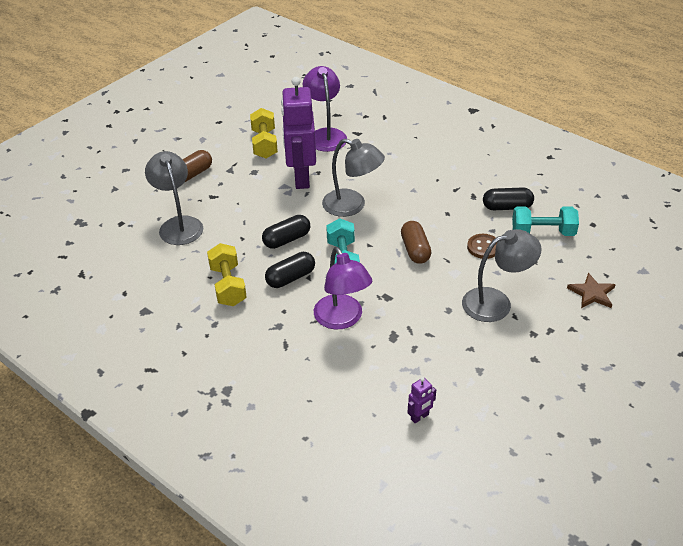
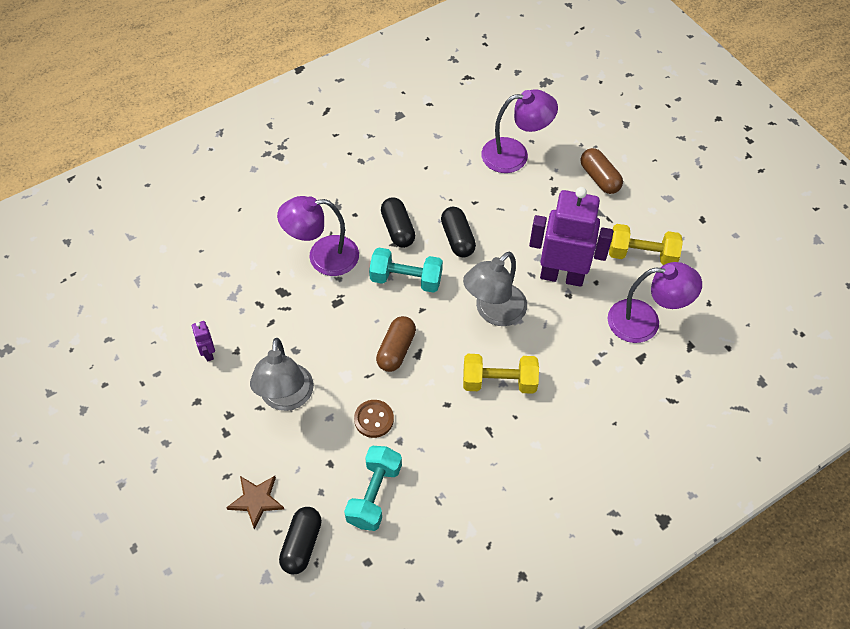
camera: 105 degrees right, 15 degrees up
(178, 224) = (515, 155): grey lamp -> purple lamp
(228, 286) = (407, 178): yellow dumbbell -> yellow dumbbell (499, 382)
(415, 250) = (396, 350): brown capsule -> brown capsule turned 75 degrees counterclockwise
(420, 417) = (180, 282): purple robot -> purple robot (208, 353)
(507, 207) = (435, 474): black capsule -> black capsule (302, 545)

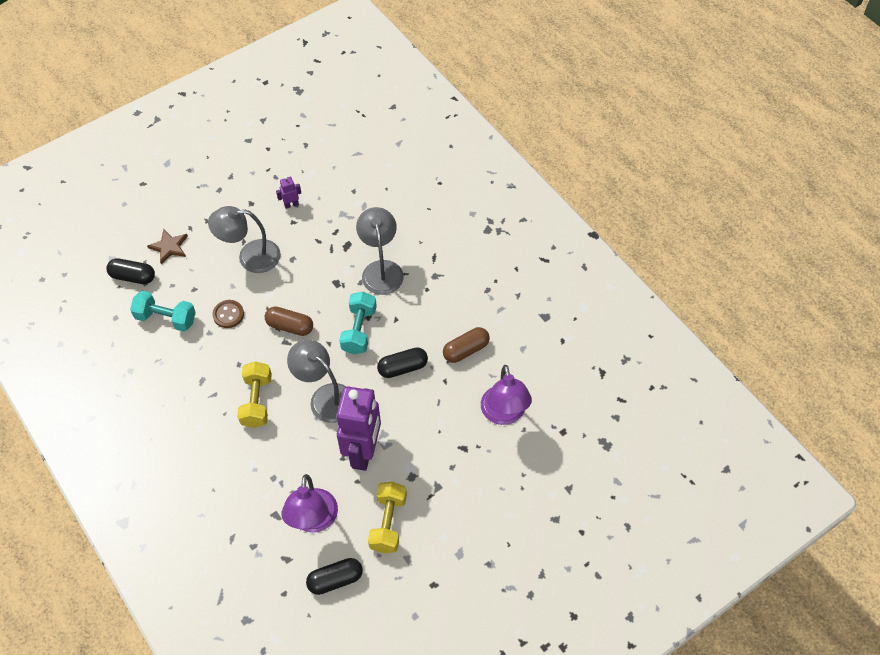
camera: 90 degrees right, 0 degrees up
(322, 257) = (381, 269): purple lamp -> grey lamp
(398, 229) = (411, 322): black capsule -> black capsule (335, 580)
(599, 178) = (480, 490): brown capsule -> brown capsule (466, 350)

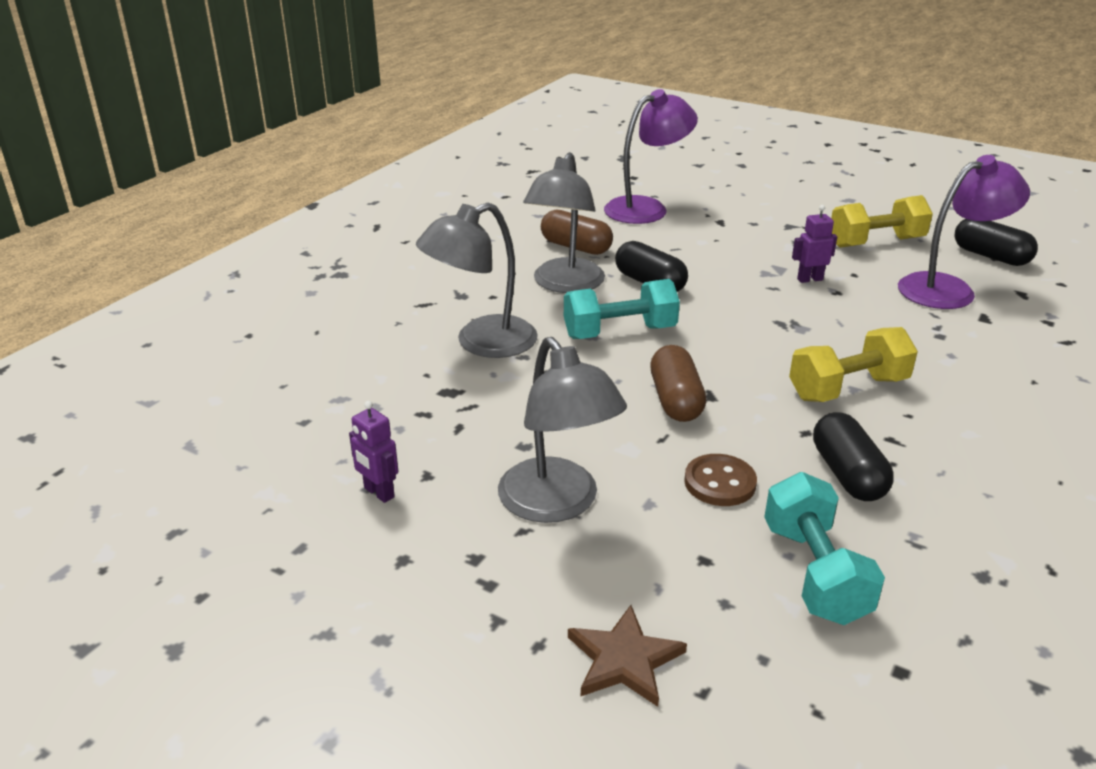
camera: 115 degrees left, 25 degrees down
(133, 277) = (766, 694): black capsule -> black capsule (848, 474)
(325, 397) = (765, 329): grey lamp -> grey lamp (564, 284)
(363, 452) = (809, 279): purple robot -> purple robot, size x0.40

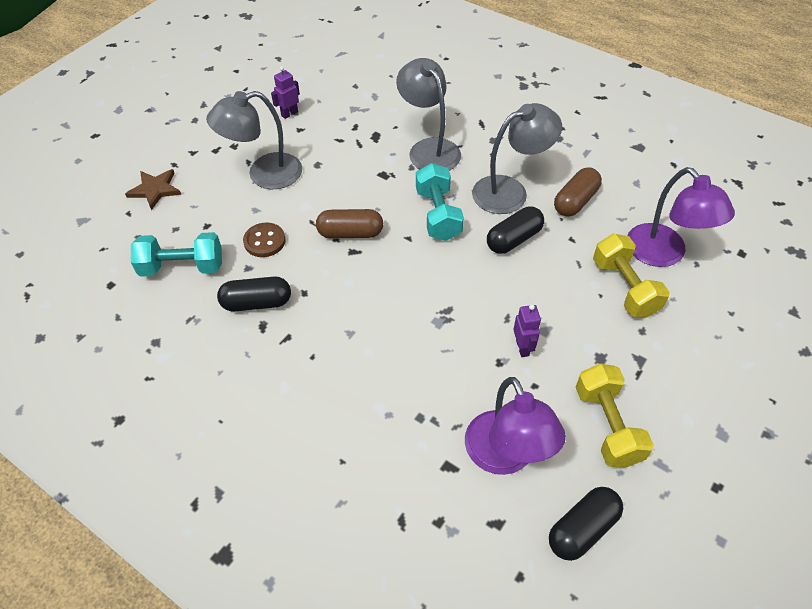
camera: 95 degrees right, 20 degrees up
(564, 284) = (510, 191): grey lamp -> grey lamp turned 135 degrees clockwise
(848, 388) = (350, 329): yellow dumbbell -> yellow dumbbell (624, 288)

